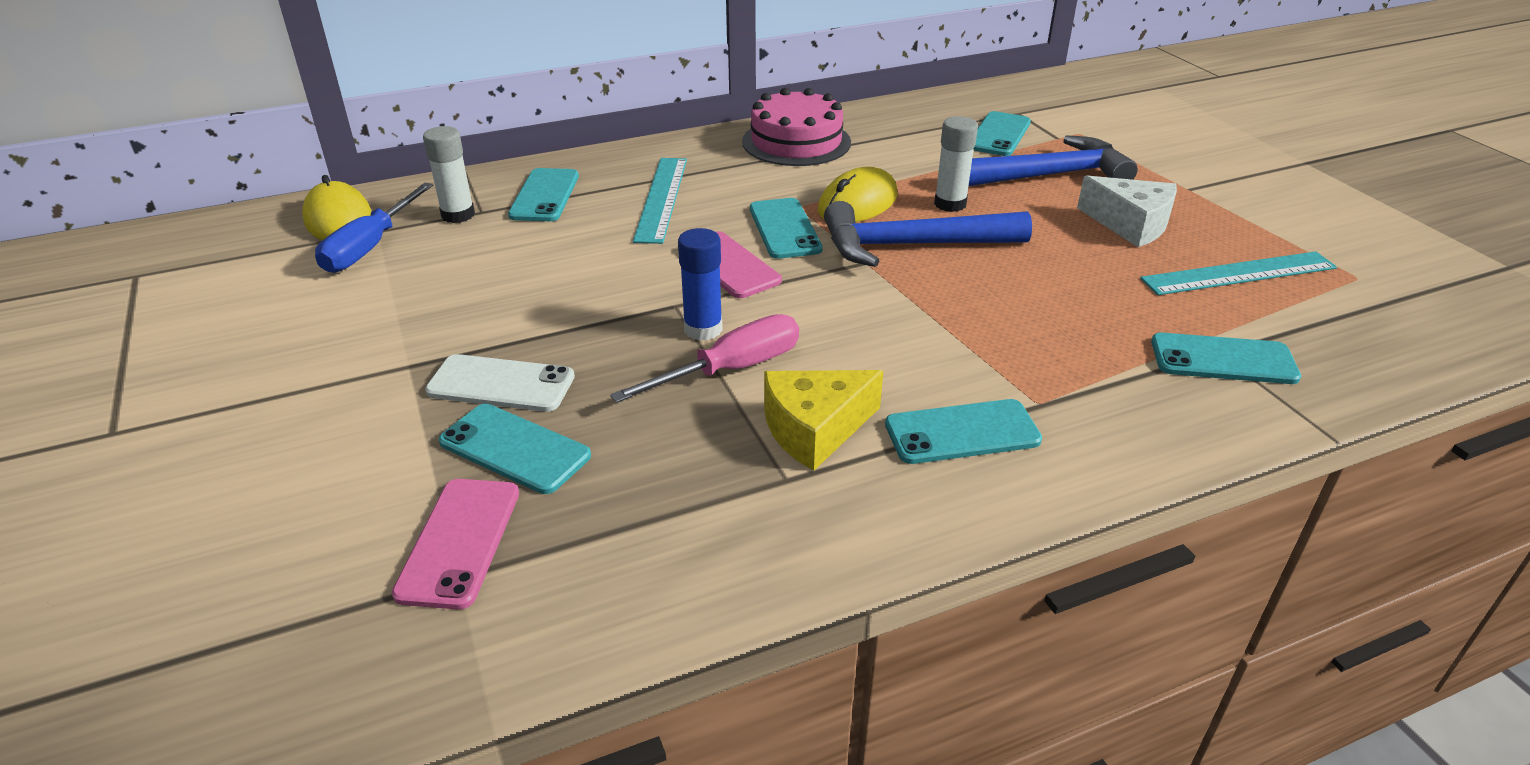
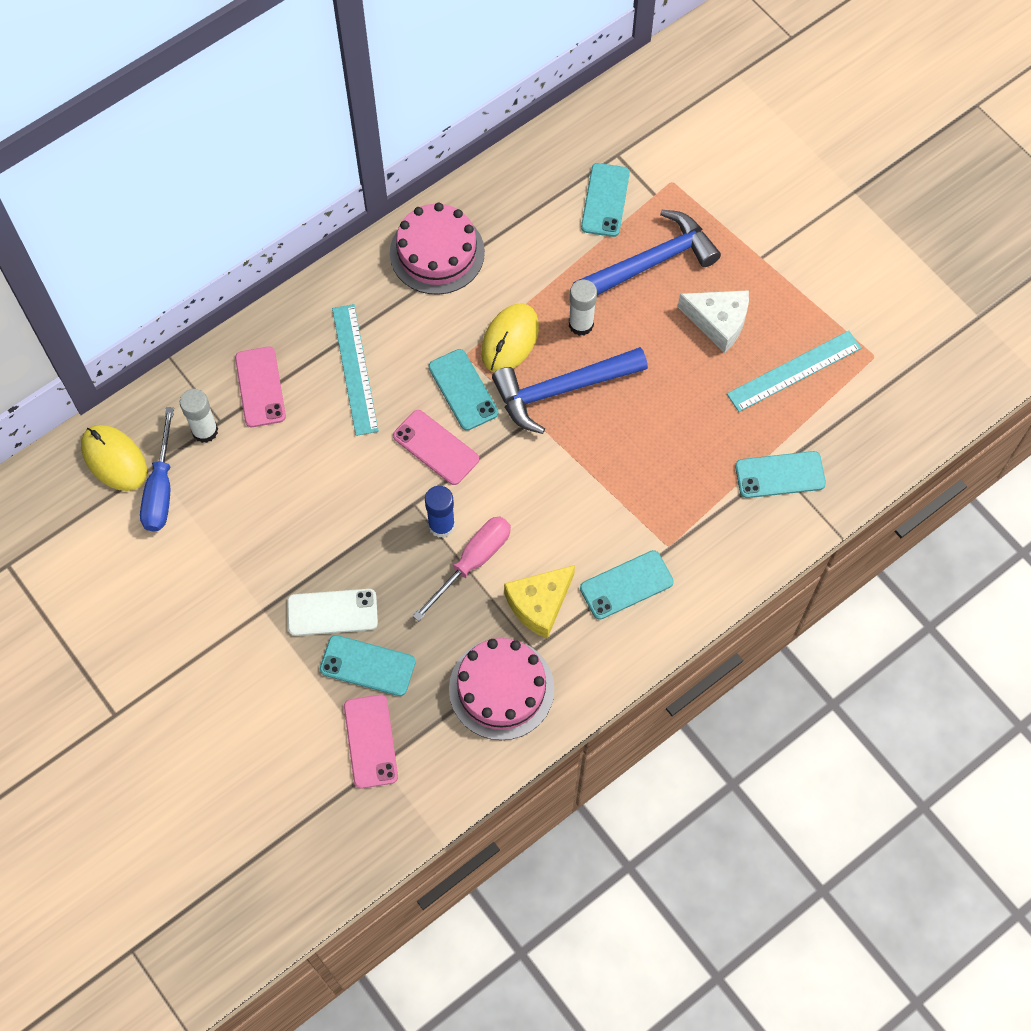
camera: 15 degrees left, 30 degrees up
(544, 195) = (260, 387): turquoise phone -> pink phone
(713, 517) = (501, 688): none -> pink cake

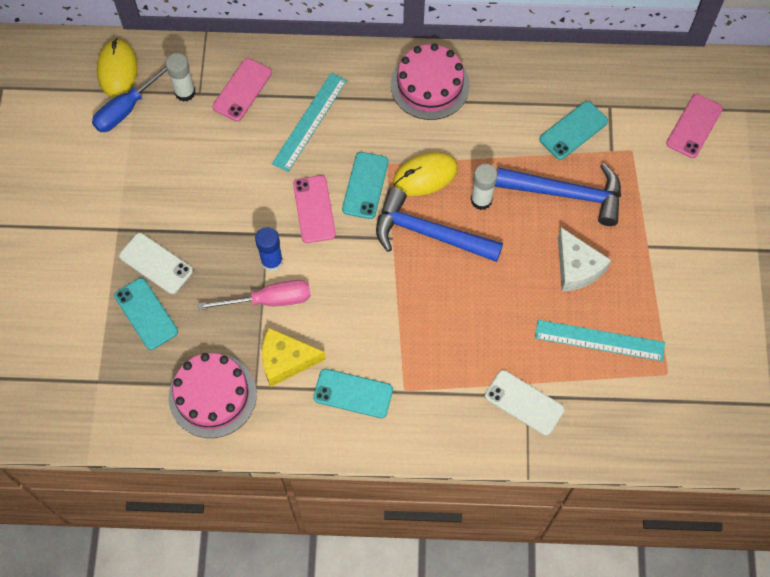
camera: 40 degrees right, 0 degrees up
(370, 741) = (104, 362): pink phone -> pink phone (694, 126)
(780, 475) = (524, 402): turquoise phone -> white phone

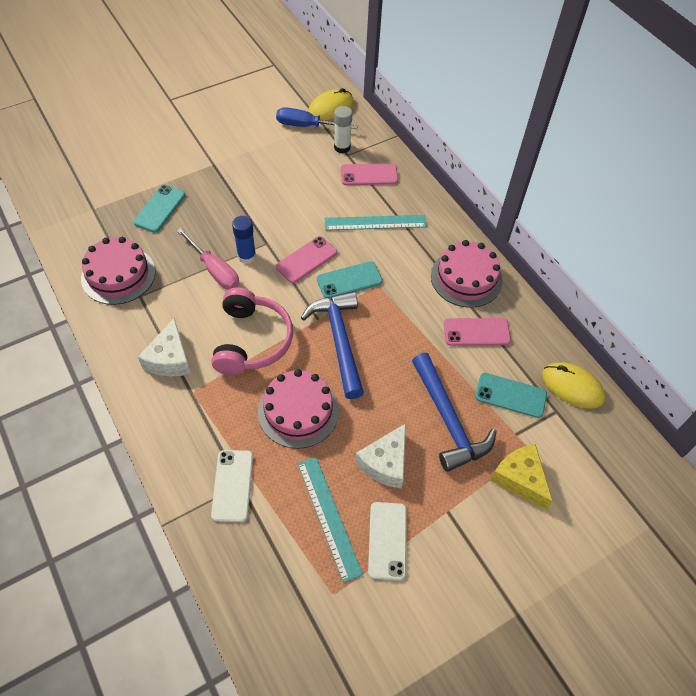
camera: 55 degrees right, 10 degrees down
(156, 263) = (201, 195): white phone -> white phone (387, 540)
(286, 360) = (172, 304): yellow cheese -> yellow cheese (520, 478)
(353, 393) = (169, 359): turquoise phone -> white cheese
(379, 309) = (251, 340): none -> pink headphones
(425, 176) = (387, 313): yellow mouse -> yellow mouse (572, 387)
(481, 200) = (395, 361): white glue stick -> none
(482, 309) = (298, 411): none -> pink cake
(694, 126) = (596, 489): pink phone -> pink phone (476, 332)

